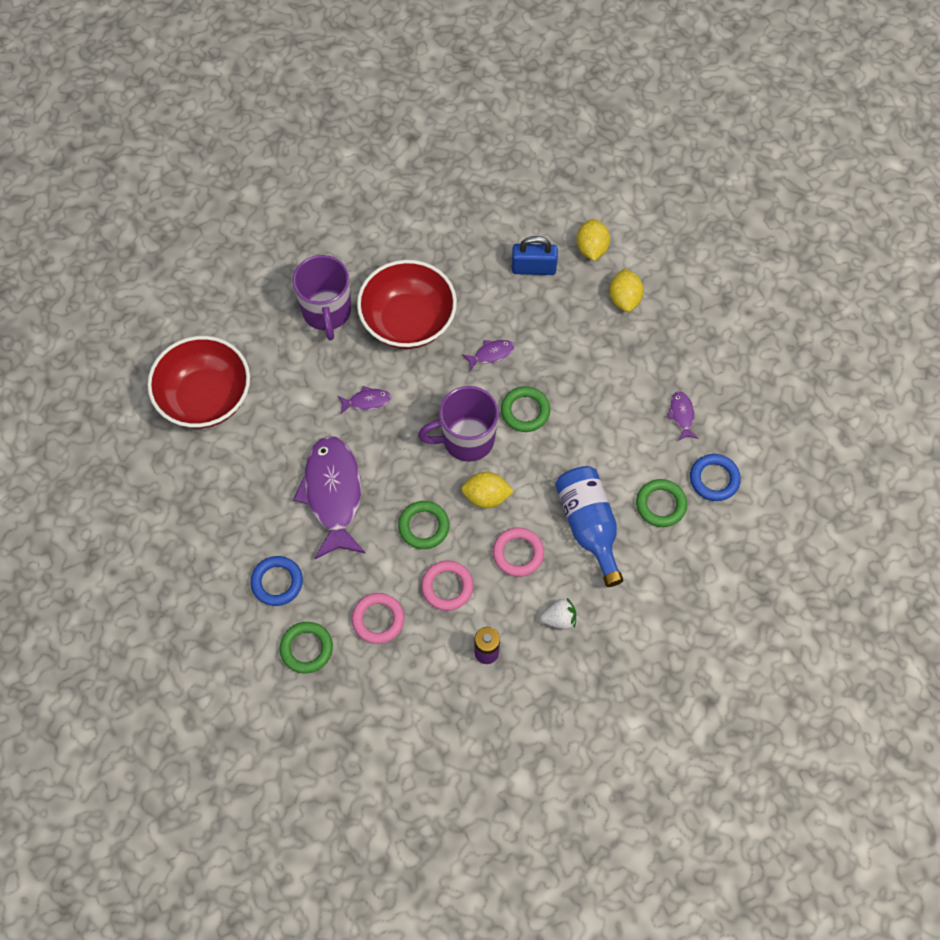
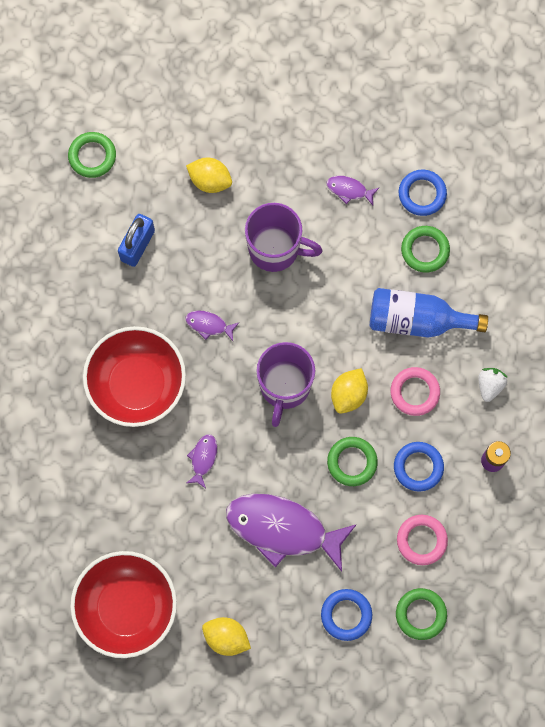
camera: 65 degrees left, 10 degrees up
(327, 312) = (90, 455): purple mug -> purple mug (275, 249)
(447, 587) = (418, 467): pink ring -> blue ring
(491, 354) = (209, 325): purple fish -> purple fish turned 75 degrees counterclockwise
(525, 411) = (281, 322): green ring -> green ring (92, 156)
(591, 248) = (143, 183): yellow lemon -> yellow lemon (226, 637)

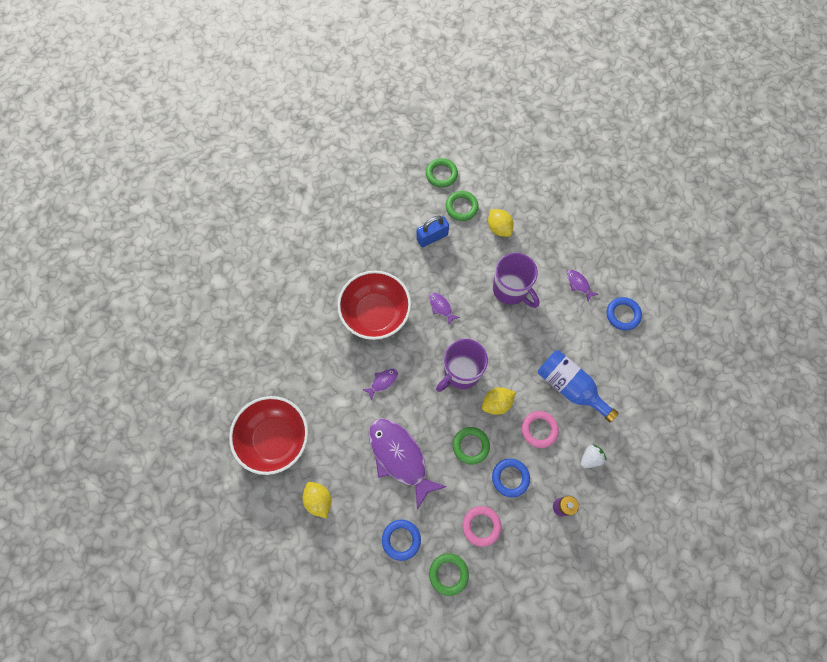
camera: 35 degrees right, 5 degrees down
(425, 250) = (602, 348): green ring -> green ring (461, 207)

